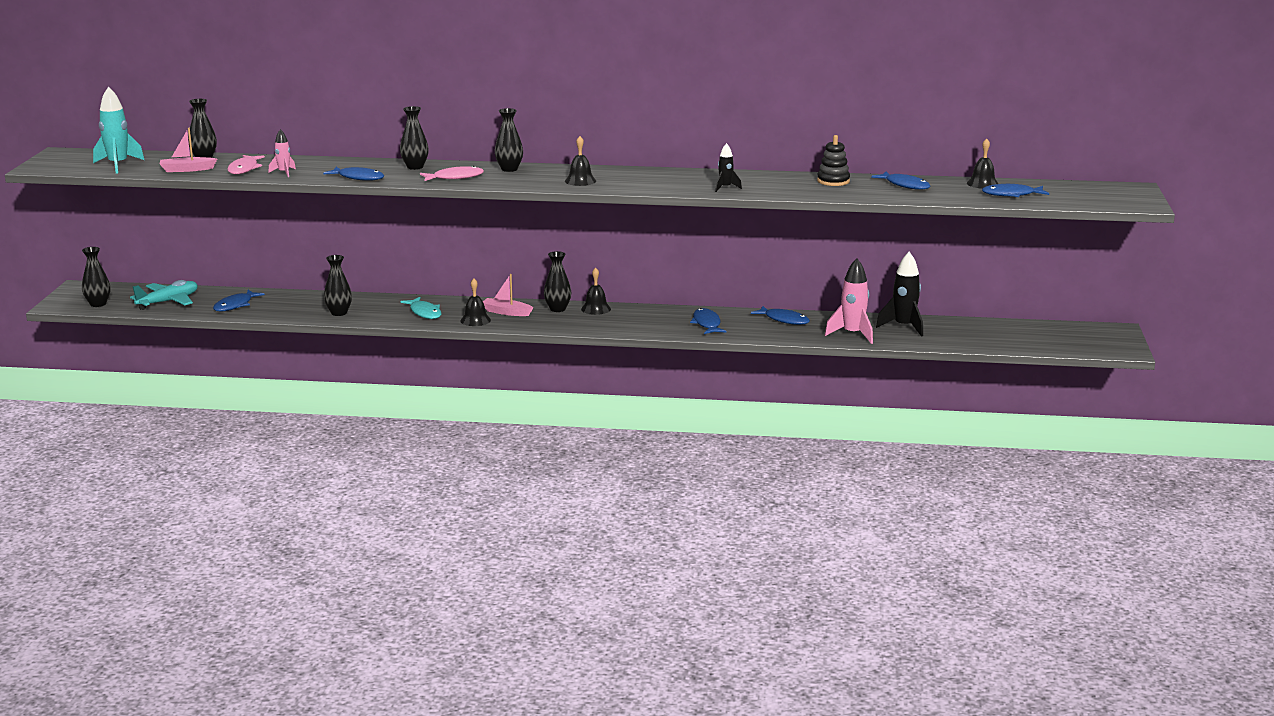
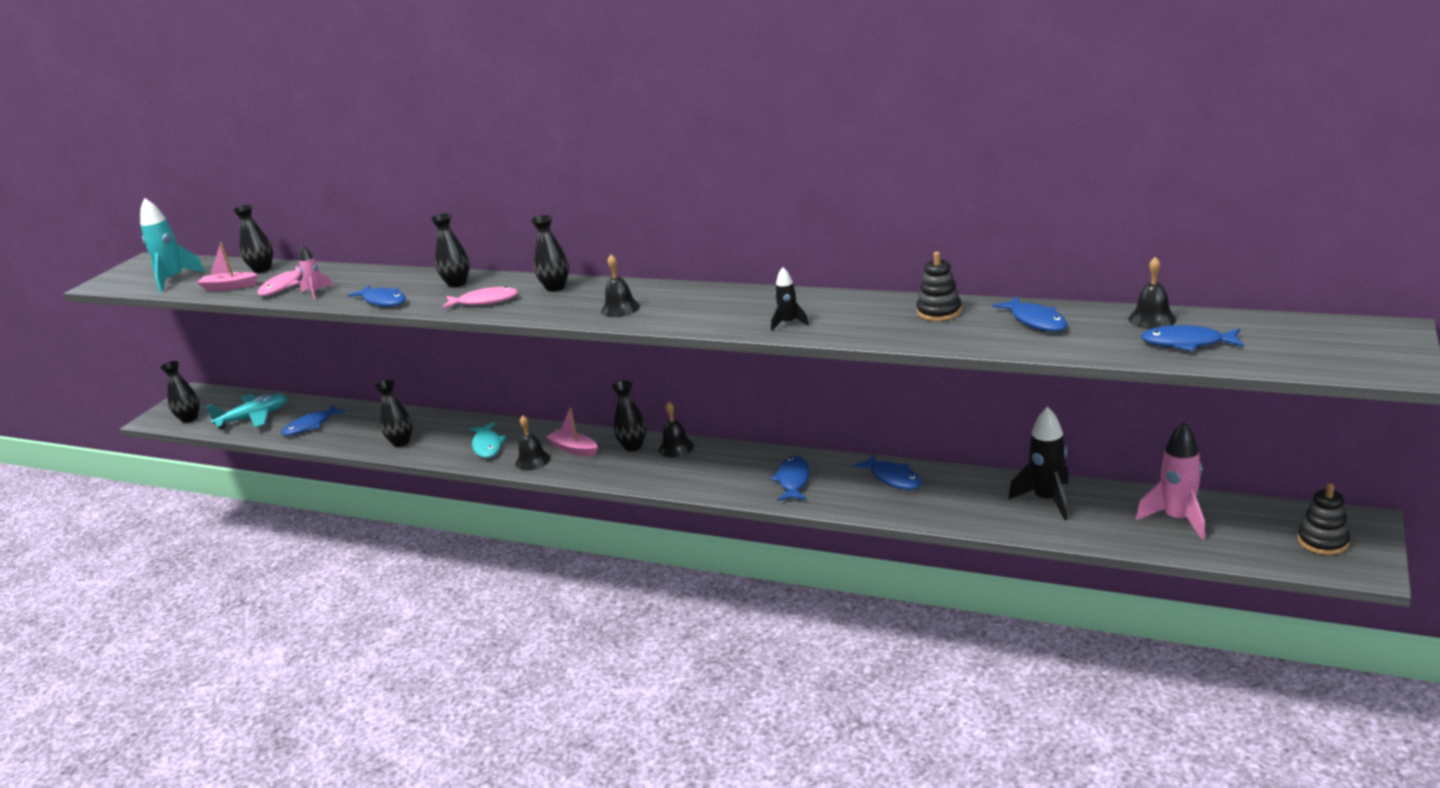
camera: 20 degrees right, 5 degrees up
(852, 334) = (971, 511): pink rocket -> pink rocket (1177, 519)
(1094, 339) = (1323, 541): none -> black stacking toy

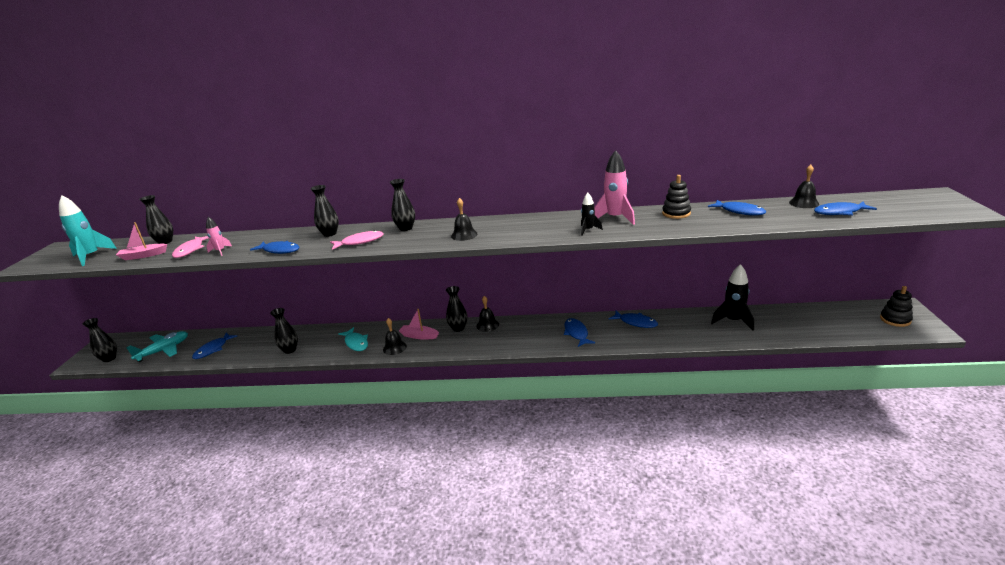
camera: 20 degrees left, 0 degrees up
(1177, 519) = (811, 320): pink rocket -> pink rocket (615, 218)

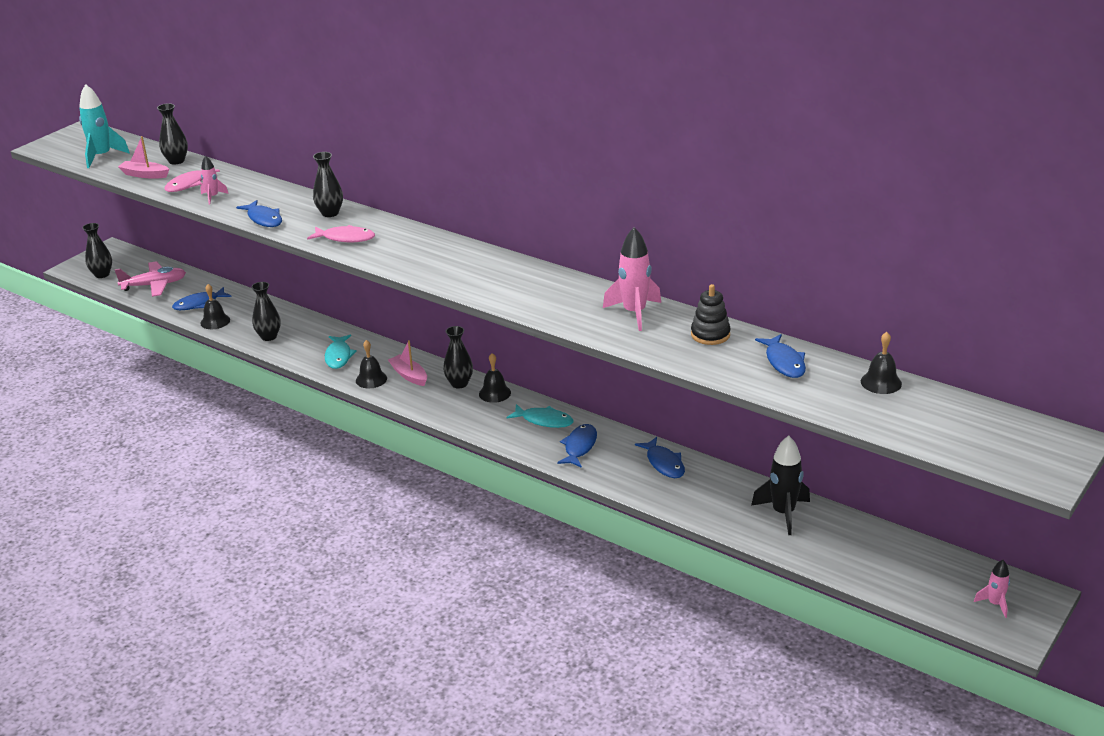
camera: 30 degrees right, 5 degrees up
(164, 350) = (154, 285): turquoise plane -> pink plane
(406, 228) = (408, 236): black vase -> none
(464, 235) = (452, 271): black bell -> black bell (215, 321)
(537, 328) = (544, 420): none -> turquoise fish
(588, 230) = (581, 318): black rocket -> none
(840, 212) = (893, 413): blue fish -> none
(895, 319) = (994, 604): black stacking toy -> pink rocket

